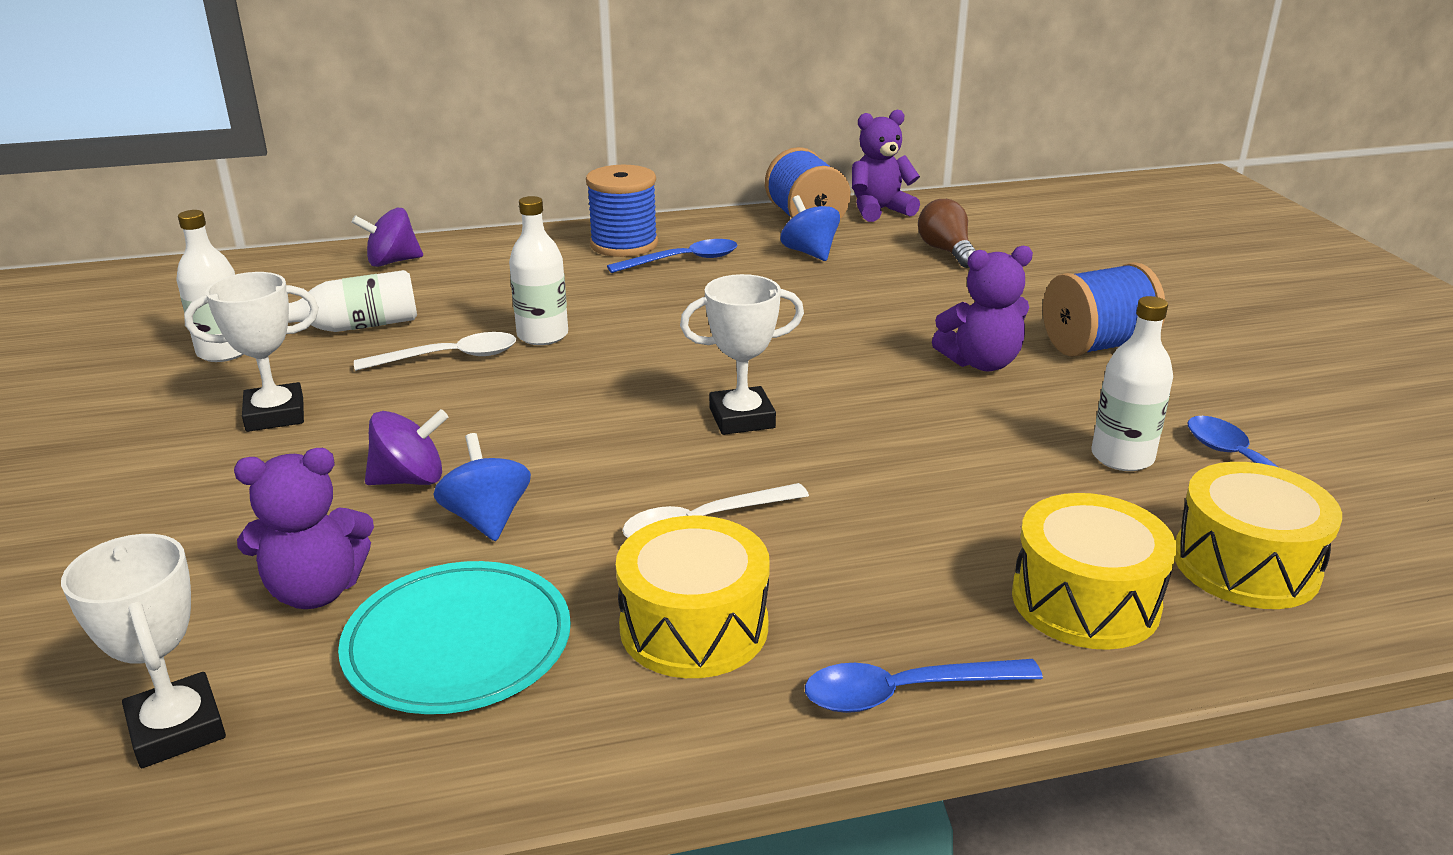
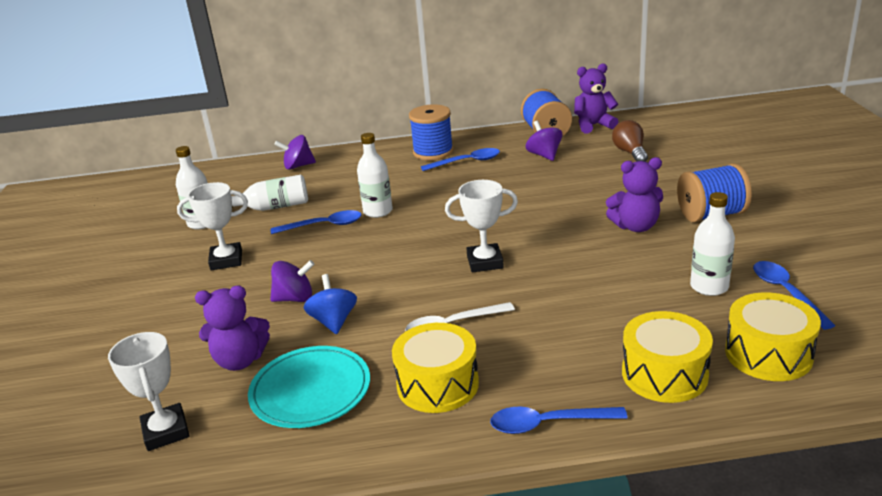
camera: 10 degrees right, 0 degrees up
(449, 358) = (323, 226): white spoon -> blue spoon
(809, 253) = (544, 155): blue spinning top -> purple spinning top

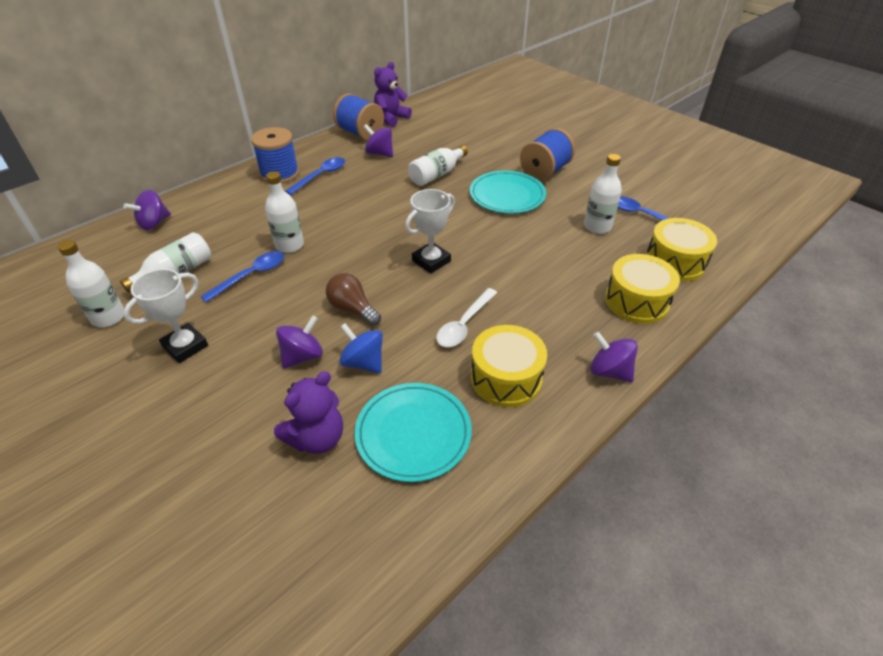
camera: 40 degrees left, 15 degrees up
(166, 431) = (322, 542): white trophy -> none
(548, 423) = (609, 371): blue spoon -> purple spinning top
(580, 188) = (437, 175): none -> white bottle
(630, 152) = (442, 135): brown light bulb -> brown light bulb (353, 309)
(635, 226) = (507, 195): purple teddy bear -> turquoise plate

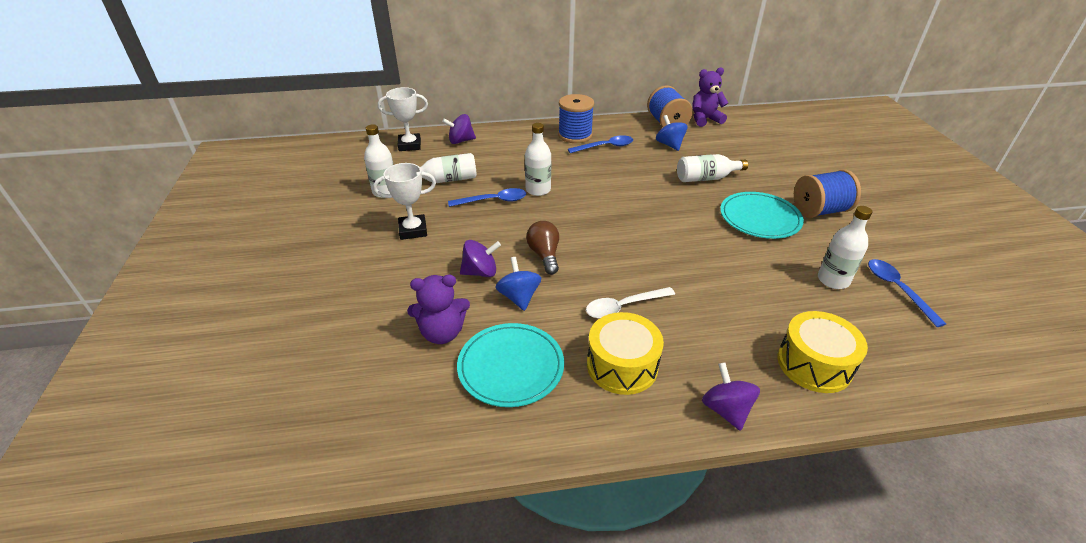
camera: 35 degrees right, 5 degrees down
(379, 153) = (669, 145): purple spinning top -> blue spinning top
(431, 261) = (639, 245): white trophy -> white trophy (409, 145)
(675, 262) = (896, 348): yellow drum -> none

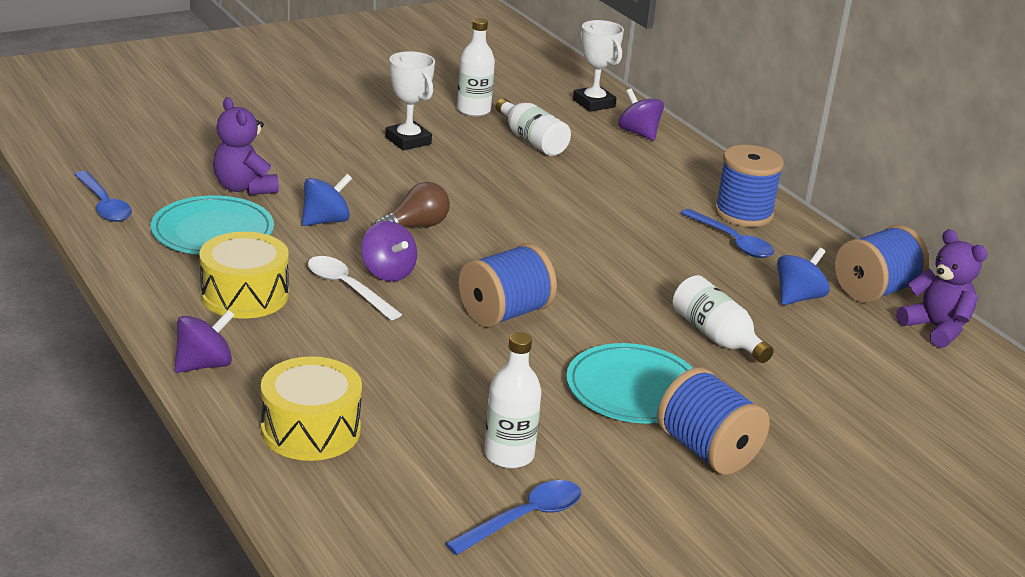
camera: 65 degrees right, 10 degrees down
(480, 272) = (356, 192): purple spinning top -> purple spinning top (388, 272)
(493, 201) = (508, 177): blue spoon -> blue spoon (104, 205)
(538, 190) = (561, 204): white bottle -> none
(671, 244) = (505, 314): none -> blue spool

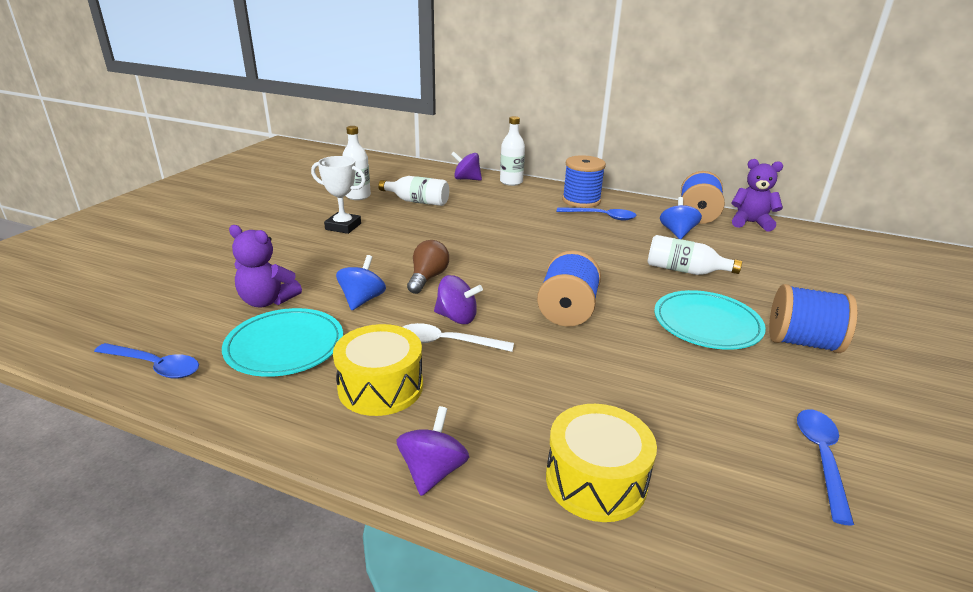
camera: 35 degrees left, 0 degrees up
(509, 455) = (732, 413): white bottle -> white bottle (511, 182)
(594, 103) = (419, 172): white trophy -> none

